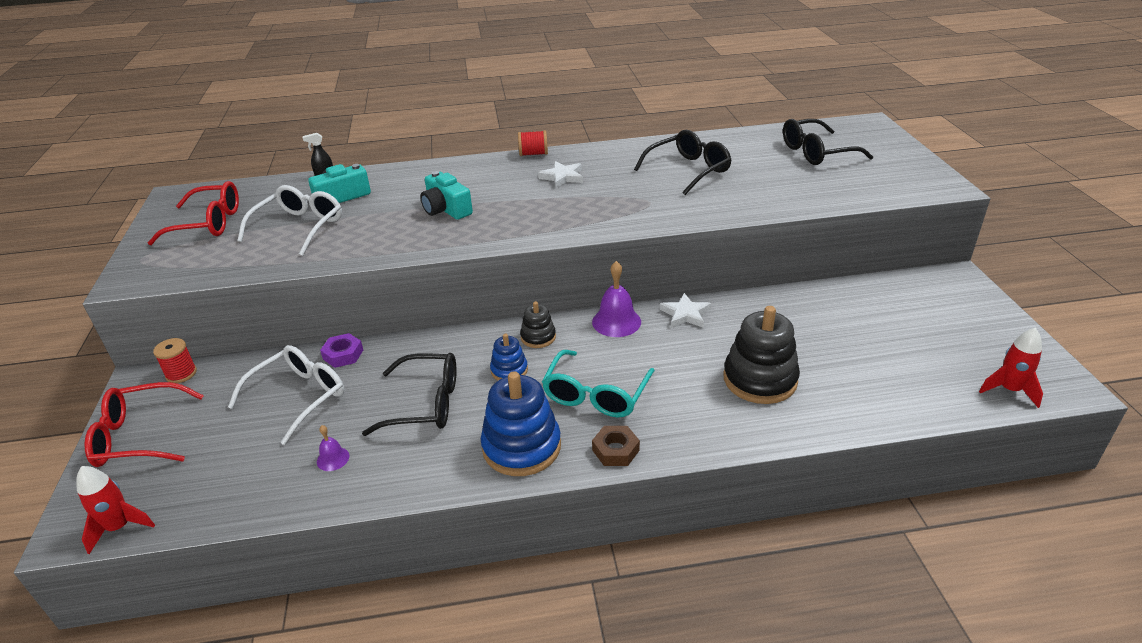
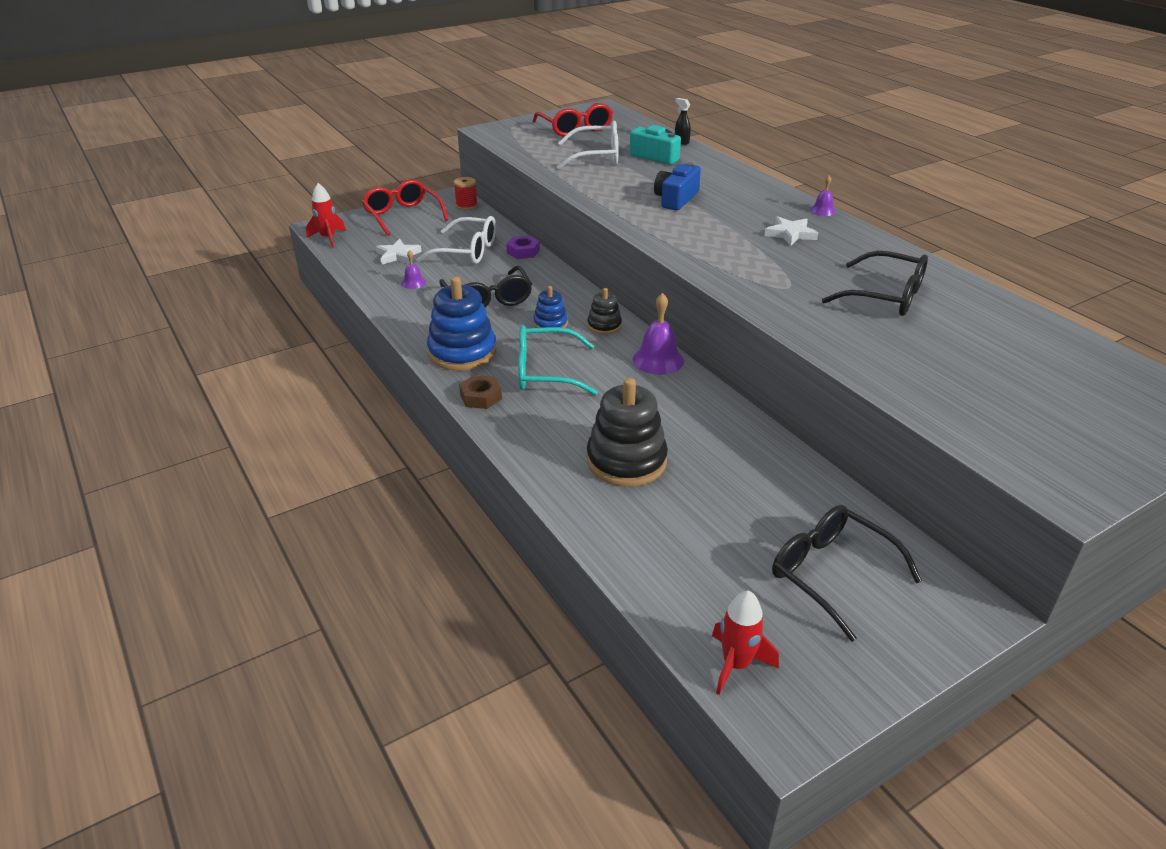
camera: 65 degrees right, 0 degrees up
(446, 209) = (676, 199): turquoise camera -> blue camera
(533, 154) = (822, 210): red spool -> purple bell
(685, 314) = (702, 397): white star -> white star (398, 255)
(816, 152) = (1045, 375): black glasses -> black glasses (830, 574)

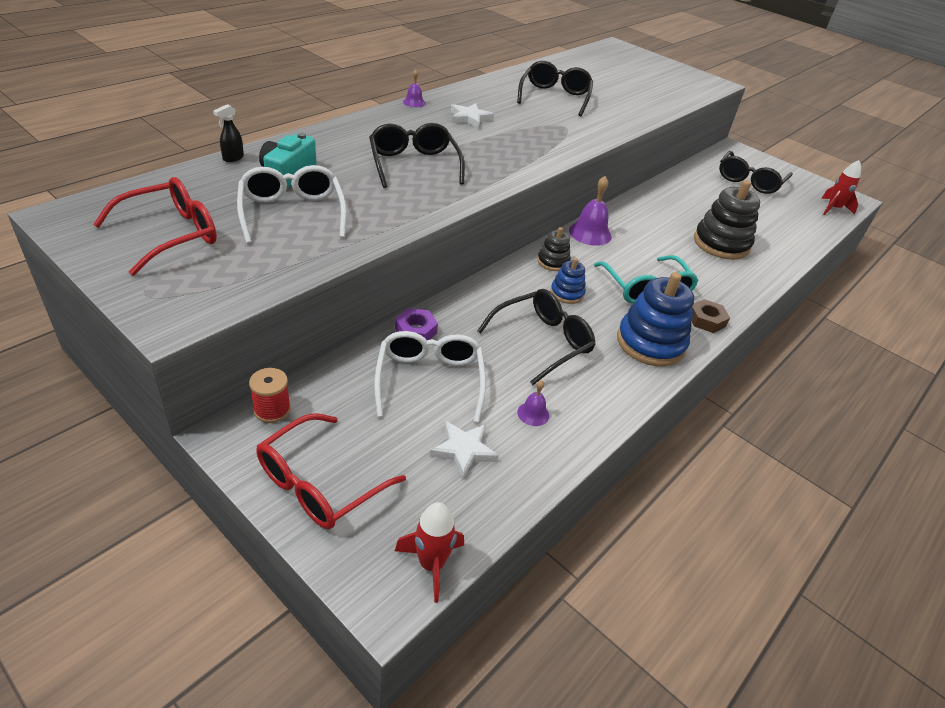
camera: 110 degrees left, 5 degrees up
(676, 199) = (414, 164): blue camera -> black glasses

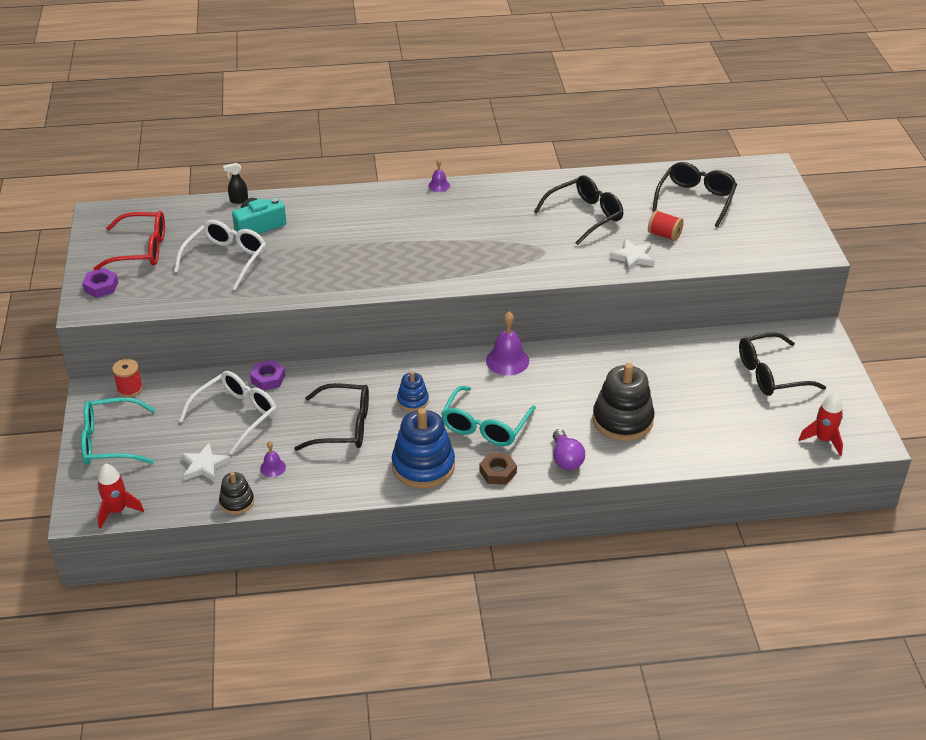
camera: 45 degrees right, 0 degrees up
(164, 290) = (101, 286): none -> purple nut
(319, 484) = (110, 441): red glasses -> turquoise glasses
(414, 164) = (358, 247): black glasses -> black glasses (695, 199)
(470, 118) = (466, 216): white star -> white star (633, 257)
(553, 262) = (438, 371): black stacking toy -> black stacking toy (237, 502)
(623, 96) = (664, 235): none -> red spool
(731, 287) = (566, 459): none -> purple light bulb

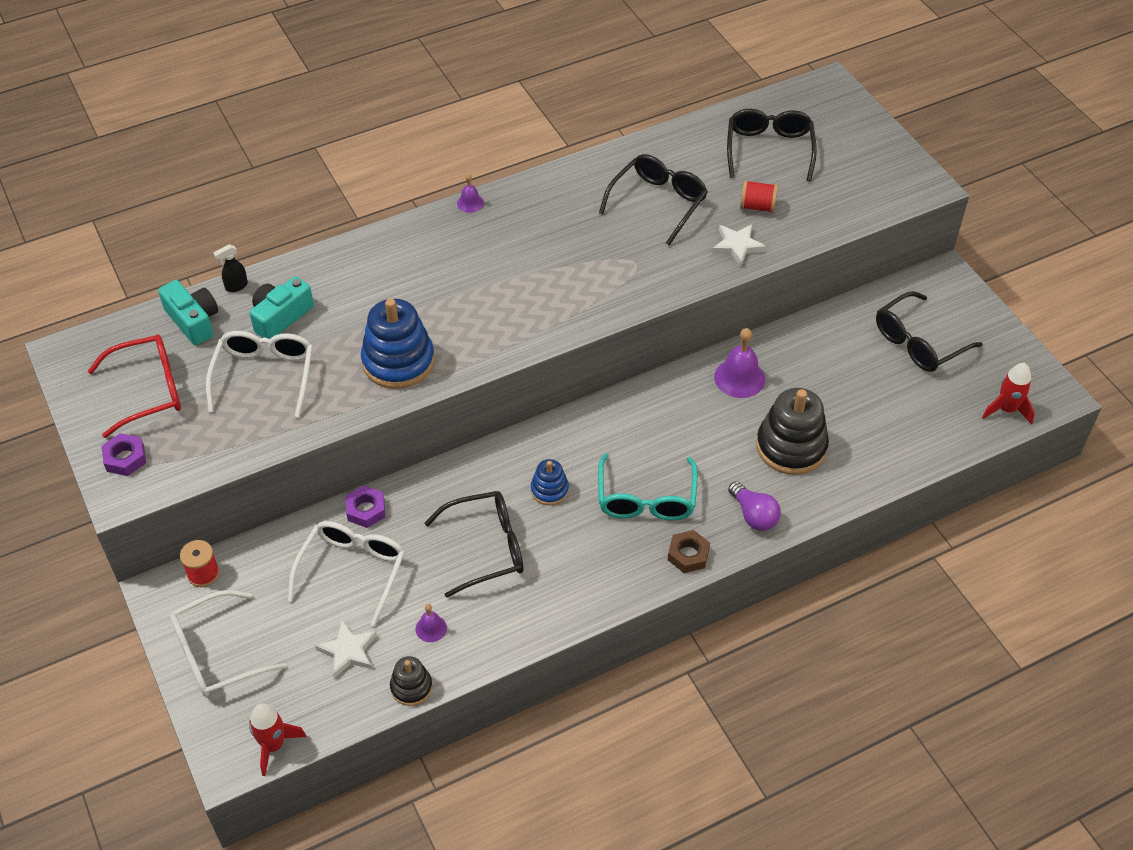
camera: 20 degrees left, 10 degrees up
(110, 441) = (216, 654): turquoise glasses -> white glasses
(196, 215) = (193, 321): none -> turquoise camera
(423, 466) = (602, 572): blue stacking toy -> blue stacking toy (398, 361)
(507, 360) = (630, 405): purple bell -> purple bell (739, 378)

